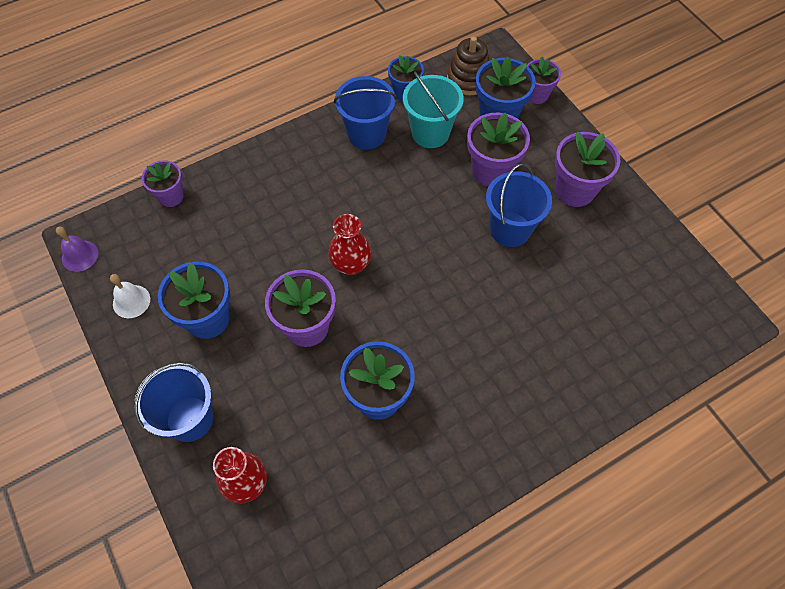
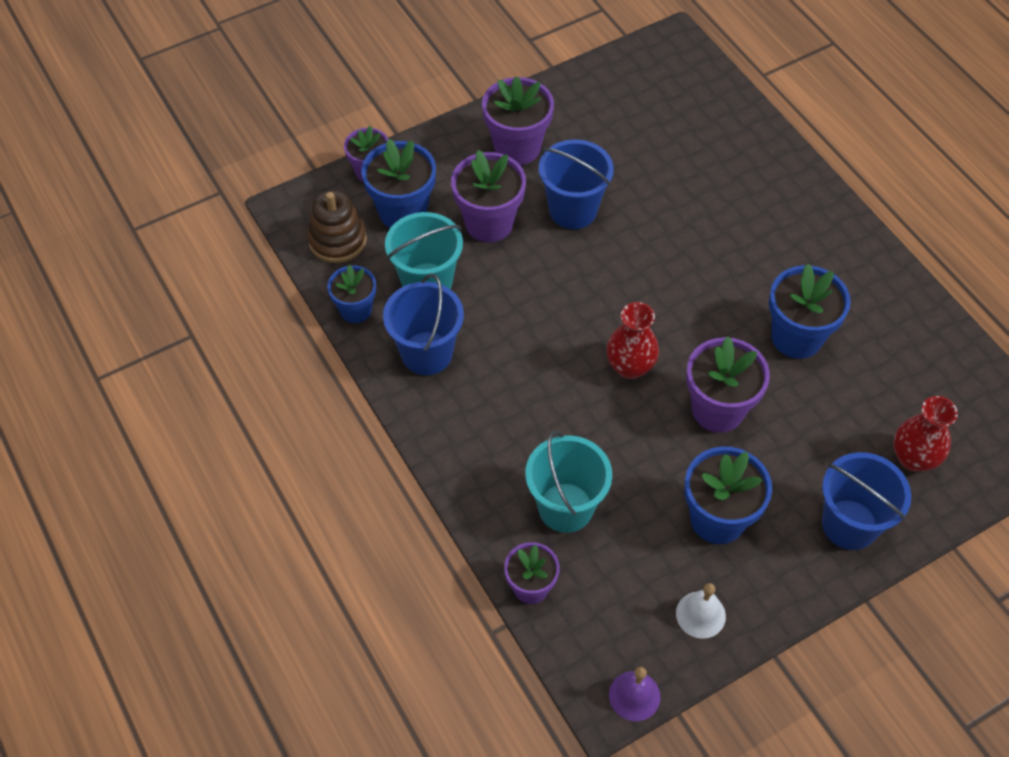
camera: 90 degrees left, 5 degrees down
(230, 218) = (565, 507): none -> turquoise bucket

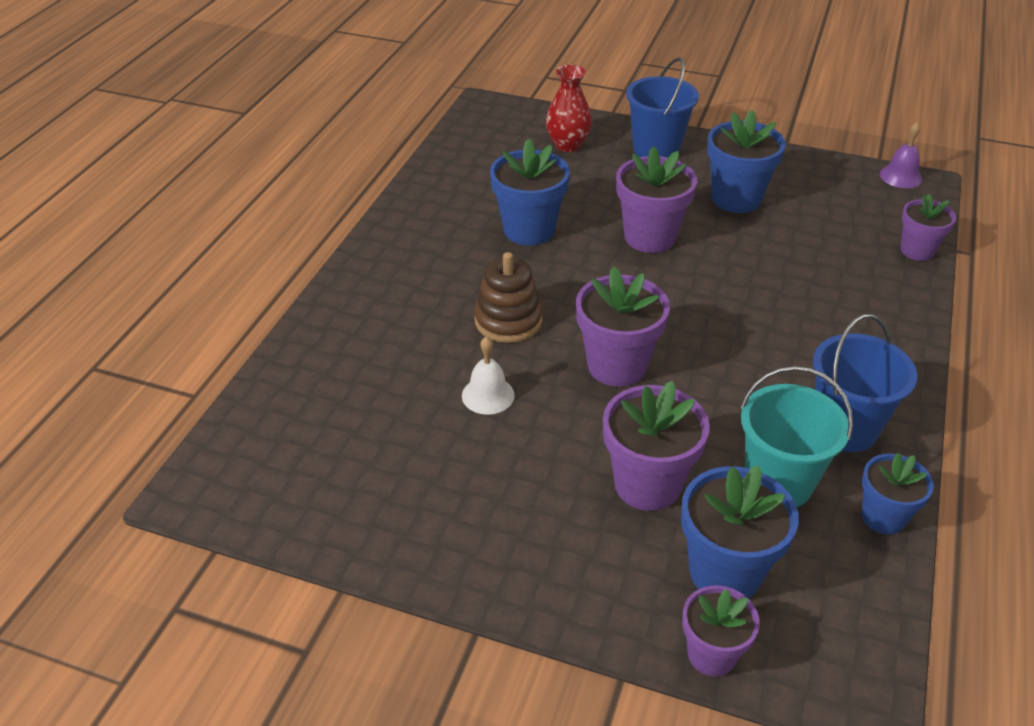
camera: 130 degrees left, 15 degrees down
(337, 240) = (835, 605): brown stacking toy -> brown stacking toy (508, 321)
(517, 148) = (516, 531): purple flower pot -> purple flower pot (617, 366)
(565, 507) = (839, 266): turquoise bucket -> none
(573, 210) = (552, 430): blue bucket -> none
(630, 367) = (676, 298): red vase -> none
(700, 614) = (810, 176): white bell -> white bell (488, 395)

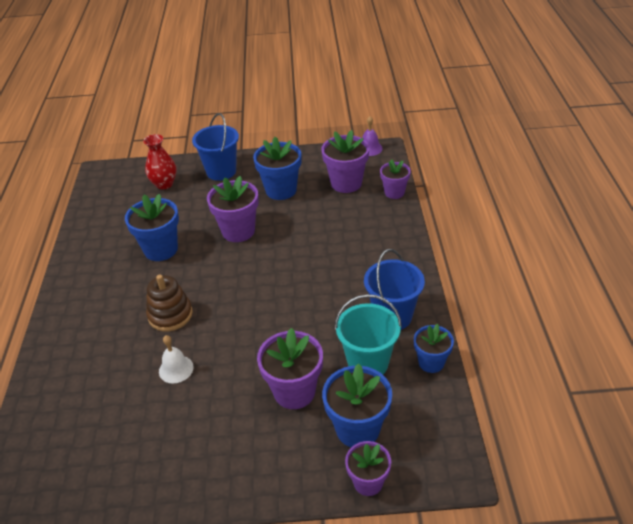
camera: 20 degrees left, 0 degrees up
(617, 366) = (248, 322): purple flower pot -> purple flower pot (346, 183)

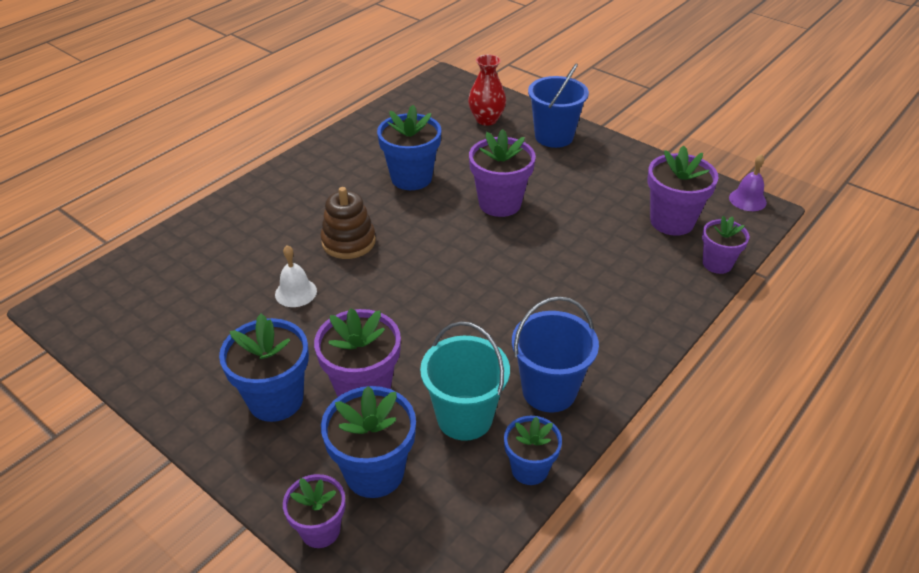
camera: 40 degrees right, 0 degrees up
(281, 190) = (591, 188): blue flower pot -> blue flower pot (276, 399)

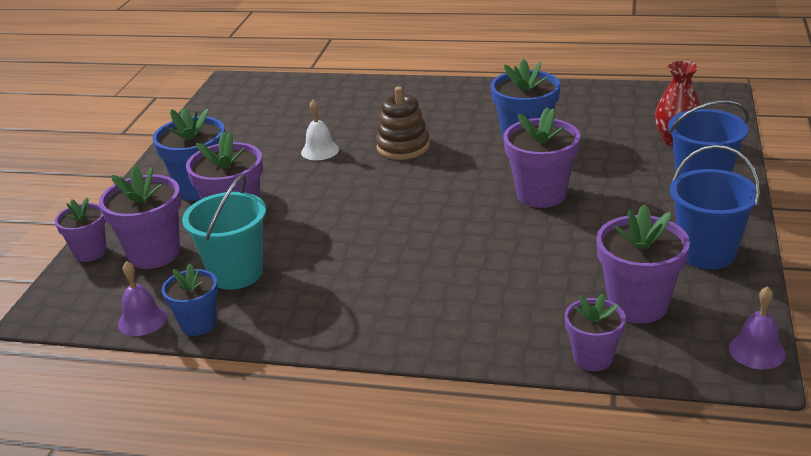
camera: 65 degrees right, 10 degrees down
(374, 472) = (154, 254): blue flower pot -> purple flower pot
(492, 512) = (142, 320): none -> purple bell
(549, 391) = (298, 305): blue bucket -> blue bucket (706, 253)

